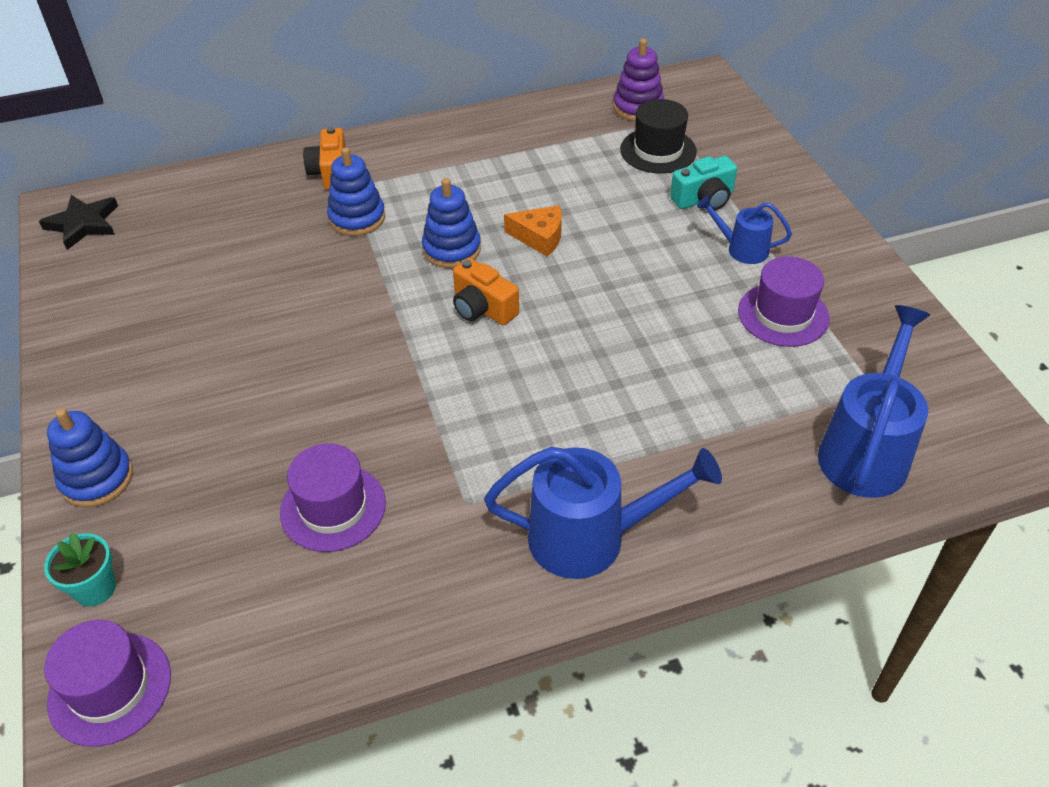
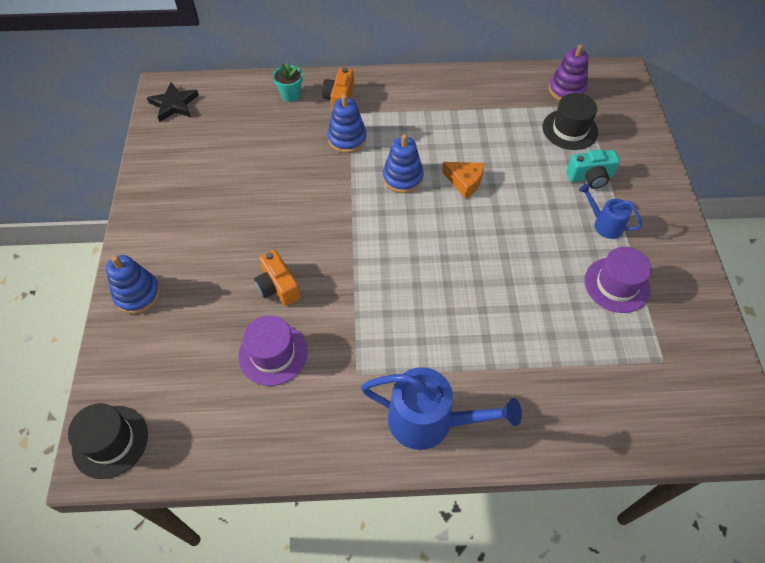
camera: 15 degrees right, 10 degrees up
(95, 588) = (118, 371): turquoise flower pot -> turquoise flower pot (291, 95)
(110, 688) = (110, 441): purple hat -> black hat
(482, 308) = (410, 229): orange camera -> orange camera (278, 286)
(866, 449) = (640, 406): blue watering can -> none

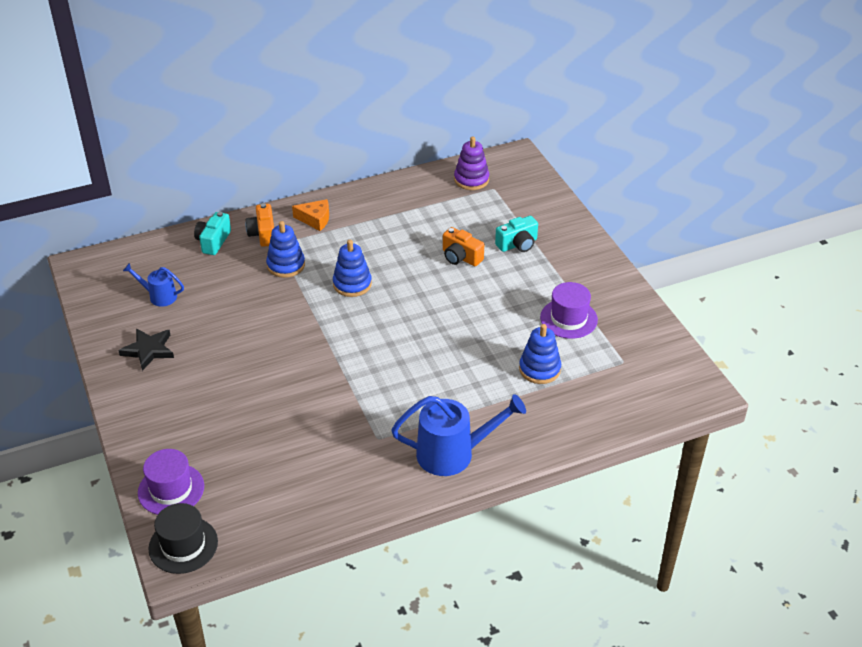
camera: 20 degrees left, 15 degrees down
(137, 294) = (148, 435): blue stacking toy -> blue stacking toy (539, 369)
(174, 104) = (99, 276): black star -> black star (148, 350)
(273, 354) = (297, 444): purple hat -> purple hat (171, 489)
(278, 286) = (277, 395): orange camera -> orange camera (460, 257)
(291, 95) = (213, 241): turquoise flower pot -> turquoise camera
(465, 182) = (409, 274): orange cheese -> orange cheese (315, 219)
(570, 129) = (486, 211): black hat -> none
(604, 224) = (542, 277): blue watering can -> blue watering can (159, 296)

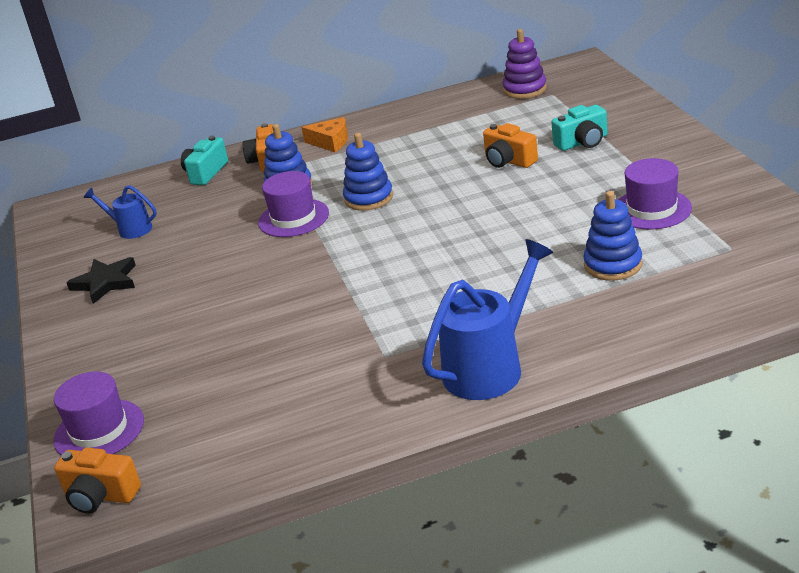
camera: 10 degrees right, 10 degrees down
(183, 545) = (100, 496): black hat -> orange camera
(293, 299) = (293, 218): none -> purple hat
(454, 453) = (490, 366): blue watering can -> blue watering can turned 45 degrees counterclockwise

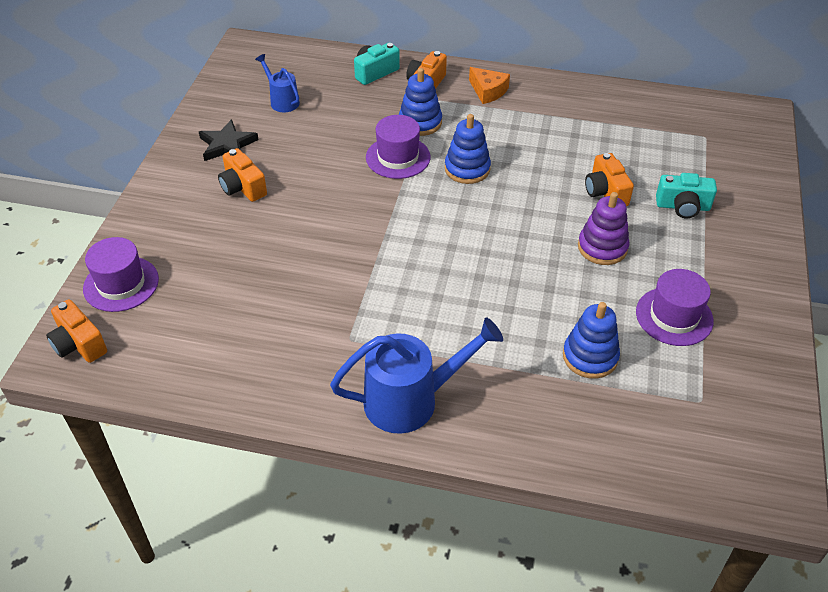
camera: 25 degrees right, 15 degrees up
(156, 304) = (242, 187): none -> orange camera
(525, 89) = (687, 118): purple stacking toy -> purple stacking toy (602, 247)

